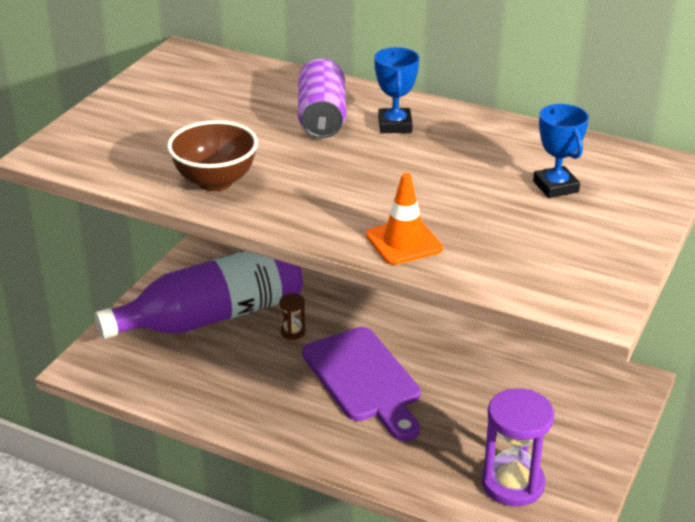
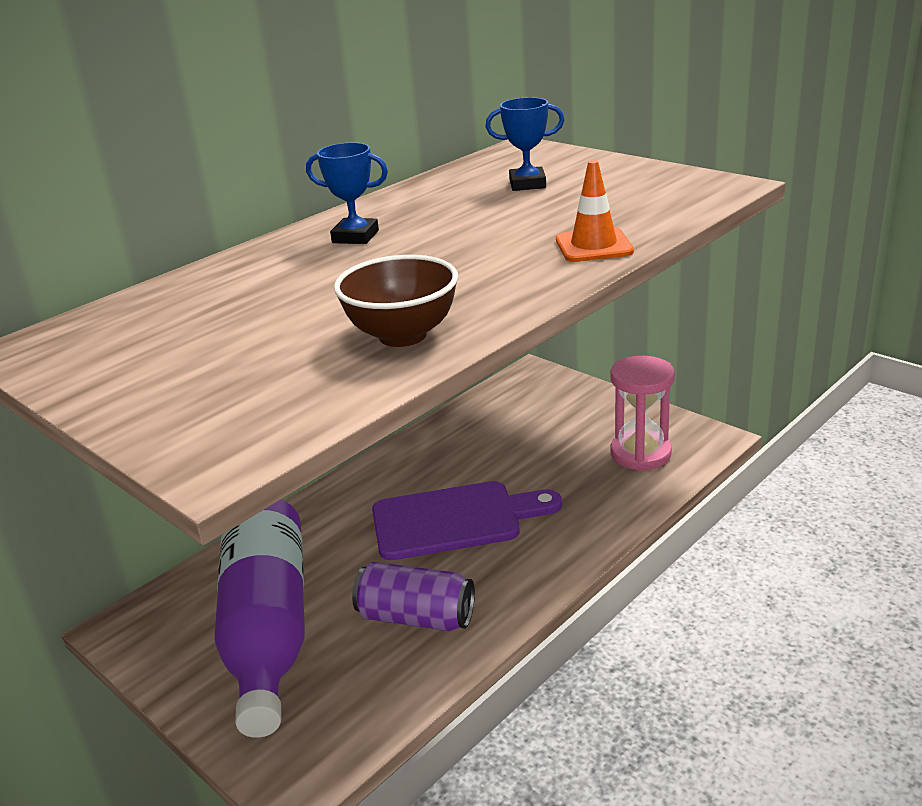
camera: 70 degrees left, 5 degrees down
(293, 332) = (343, 562): brown hourglass -> none
(322, 118) = (303, 270): purple can -> purple can (416, 617)
(513, 484) = (640, 453): purple hourglass -> pink hourglass

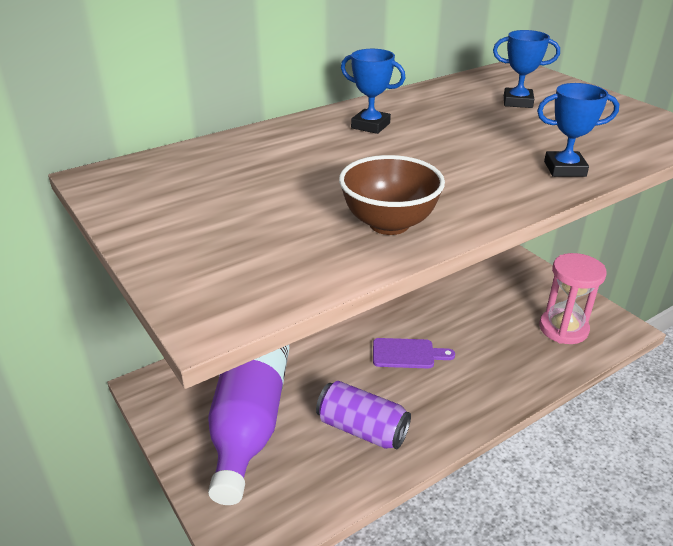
camera: 10 degrees right, 5 degrees up
(455, 520) = (407, 354): purple cutting board -> purple cutting board, size x0.56
(593, 246) = (564, 169): orange traffic cone -> blue trophy

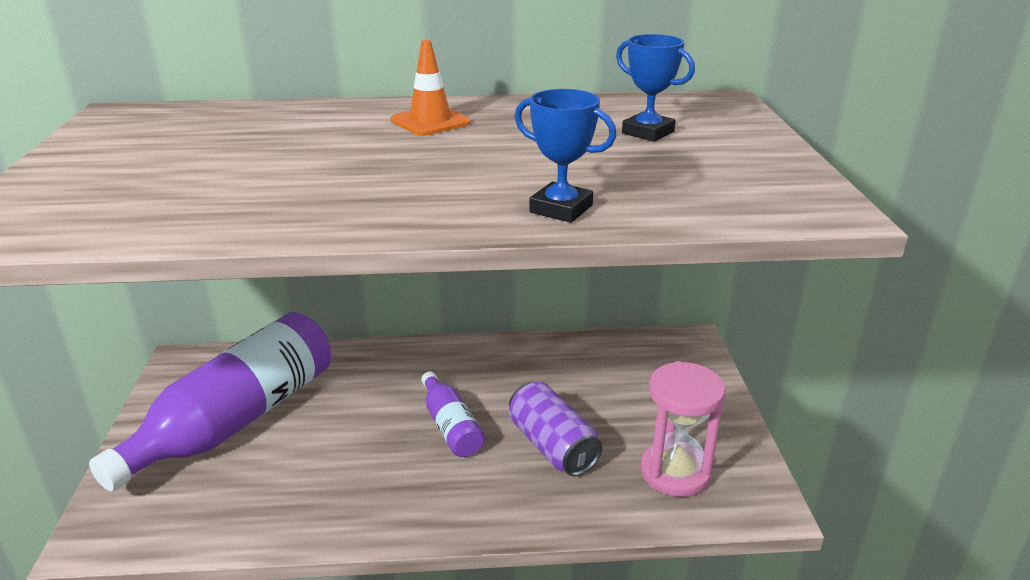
camera: 30 degrees right, 5 degrees down
(362, 429) = (317, 482): purple can -> purple can (552, 446)
(370, 126) = (430, 122): blue trophy -> orange traffic cone
(389, 224) = (265, 209): brown bowl -> none
(407, 354) = (450, 426): purple cutting board -> purple bottle

